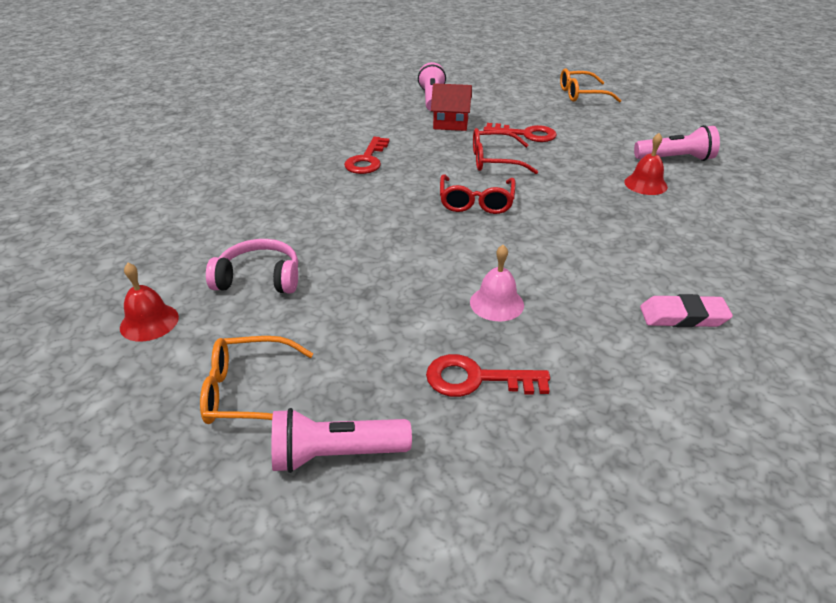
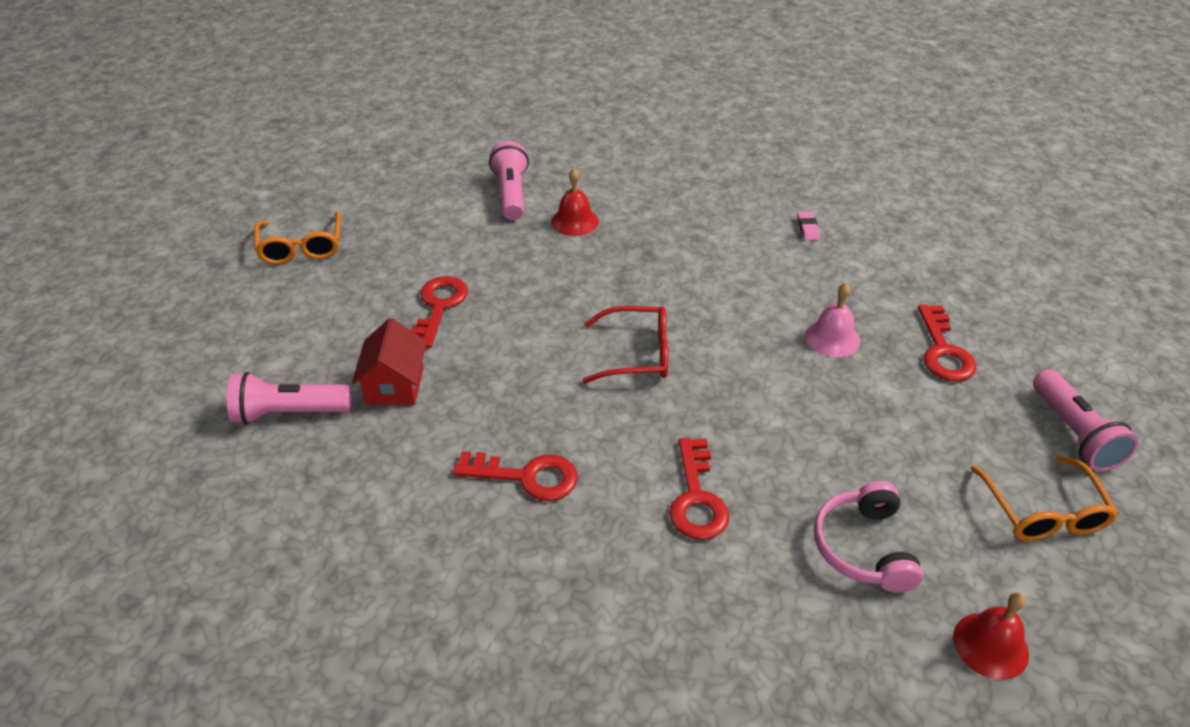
camera: 95 degrees left, 5 degrees up
(330, 215) = (697, 498): none -> red key
(494, 160) = (522, 338): red glasses -> none
(683, 316) = (807, 229): pink eraser -> pink eraser, size x0.57

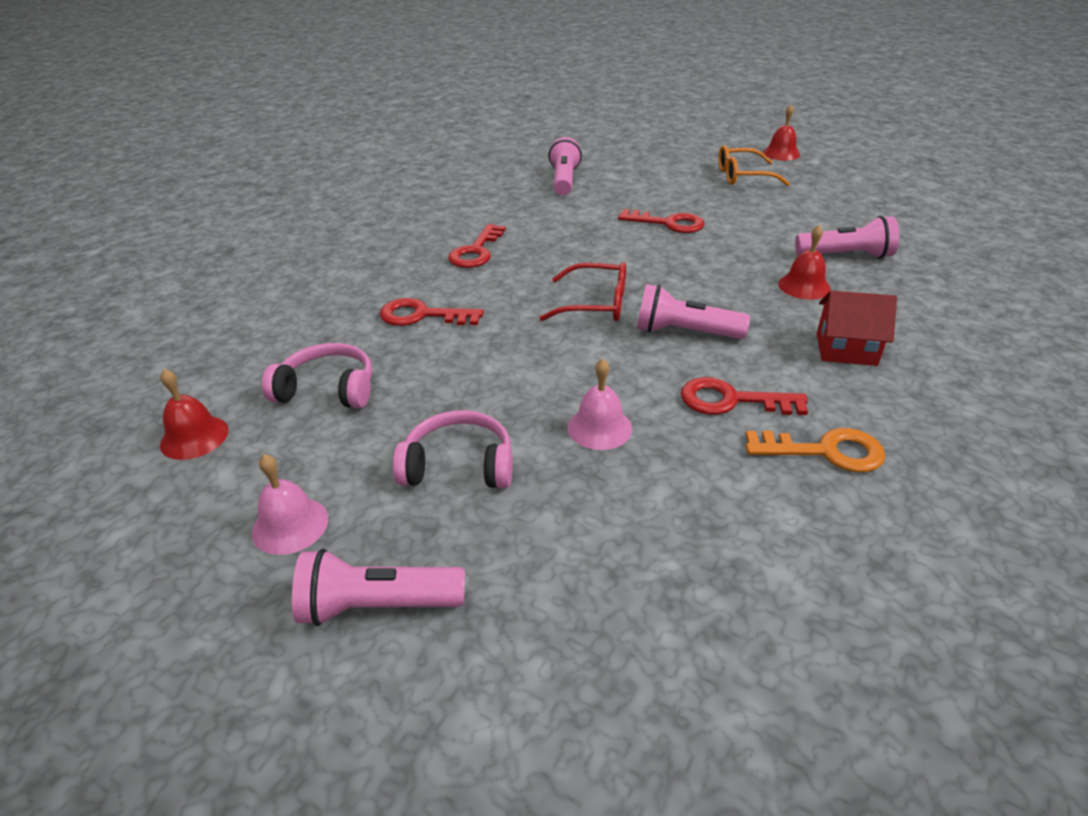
camera: 100 degrees right, 5 degrees down
(231, 215) = (781, 153): none -> red bell
(395, 385) = (581, 209): red house -> red house (846, 349)
(637, 354) = (595, 304): red glasses -> red glasses turned 90 degrees counterclockwise
(674, 293) = (684, 332): none -> pink flashlight
(807, 229) = (825, 451): pink eraser -> orange key
(919, 417) = (459, 465): none -> pink headphones
(943, 351) = (559, 520): red key -> red key (731, 400)
(1043, 512) = (290, 525): orange glasses -> pink bell

